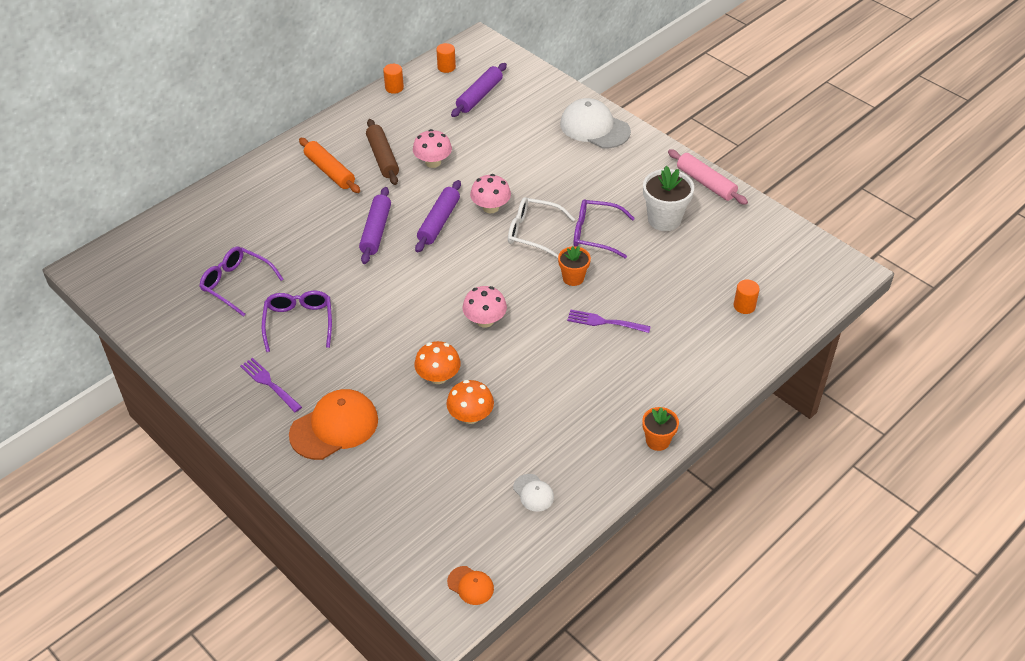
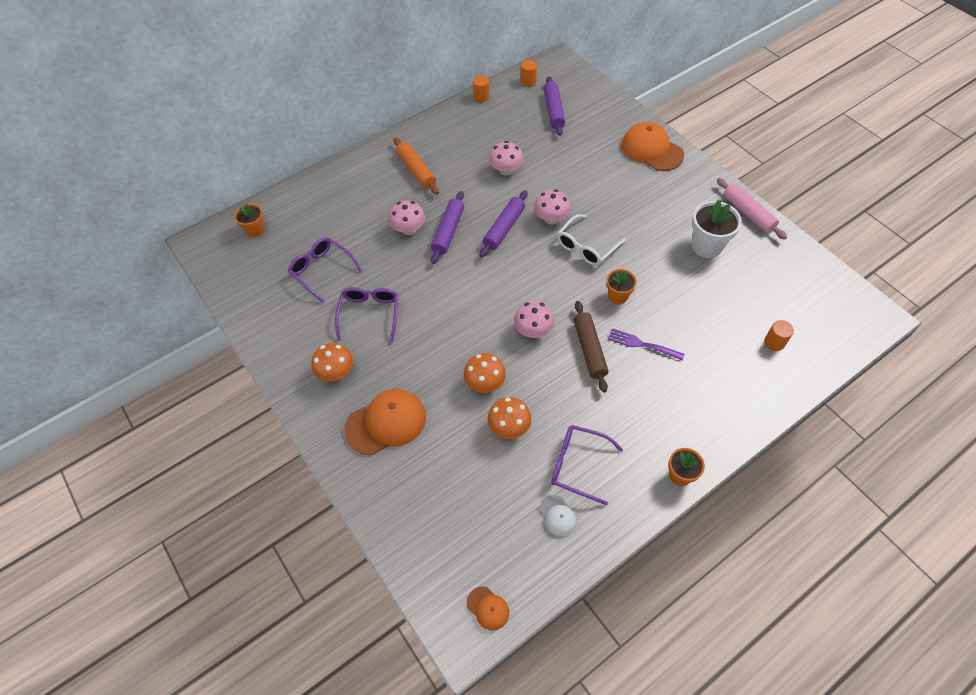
camera: 10 degrees right, 10 degrees up
(150, 250) = (255, 230): none -> orange flower pot
(270, 384) = (336, 372): purple fork -> orange mushroom
(330, 232) = (408, 229): none -> pink mushroom
(382, 157) = (463, 162): brown rolling pin -> brown rolling pin (589, 350)
(479, 96) = (554, 111): purple rolling pin -> purple rolling pin turned 45 degrees counterclockwise
(533, 232) = (586, 247): white glasses -> white glasses turned 75 degrees counterclockwise
(594, 127) = (652, 150): white cap -> orange cap
(595, 234) = (642, 254): purple glasses -> purple glasses (577, 465)

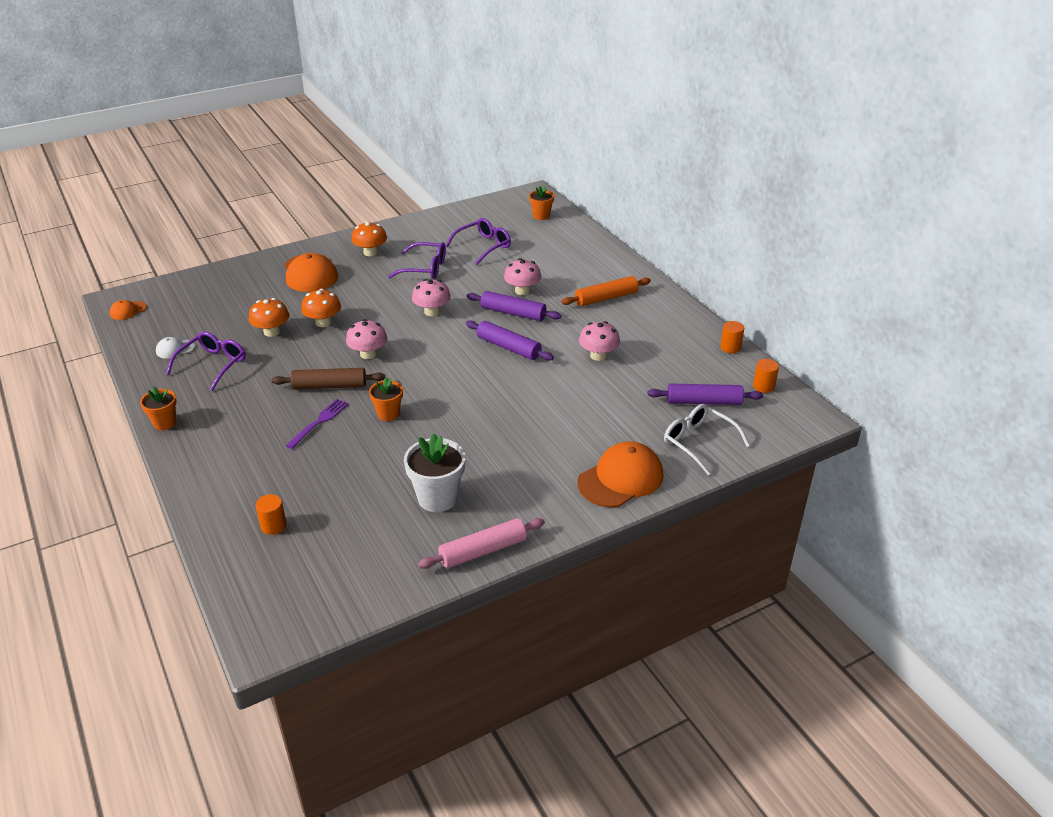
camera: 95 degrees right, 20 degrees down
(551, 218) = (515, 380): pink mushroom -> pink mushroom (432, 312)
(586, 247) = (465, 400): white glasses -> white glasses (698, 442)

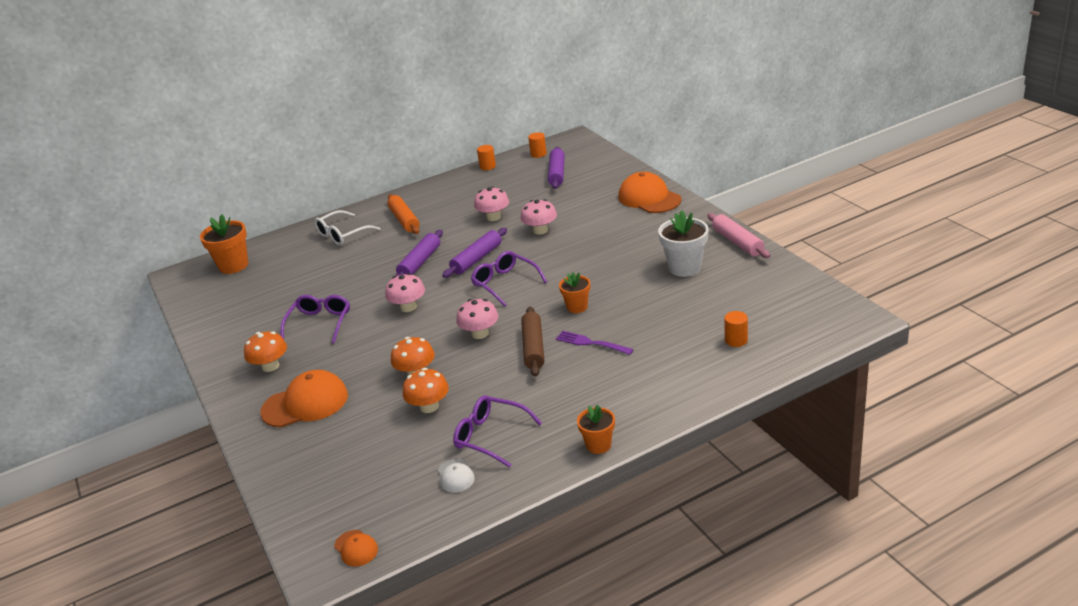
camera: 85 degrees left, 5 degrees down
(483, 246) = (285, 293): purple glasses -> purple glasses (505, 283)
(522, 291) = (381, 262): pink mushroom -> pink mushroom (540, 230)
(541, 216) = (233, 266): orange flower pot -> orange flower pot, size x1.63
(698, 442) = (605, 173): white glasses -> white glasses (342, 235)

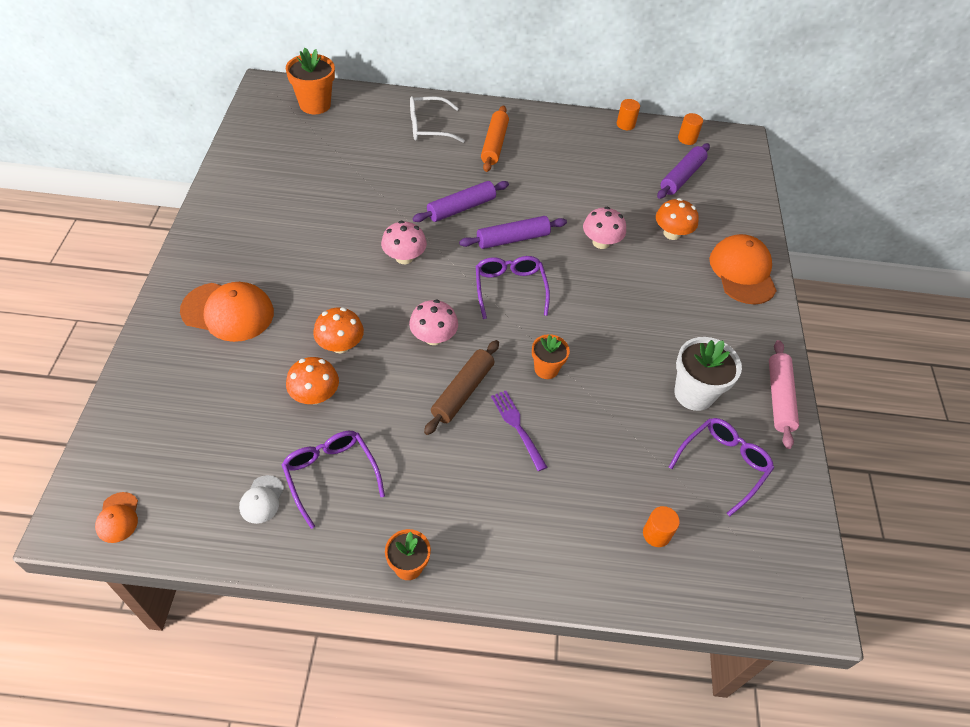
camera: 25 degrees right, 20 degrees up
(270, 366) = (241, 246): orange mushroom -> orange mushroom (672, 233)
(320, 323) = (319, 224): purple glasses -> purple glasses (723, 464)
(493, 217) = (574, 195): pink mushroom -> none

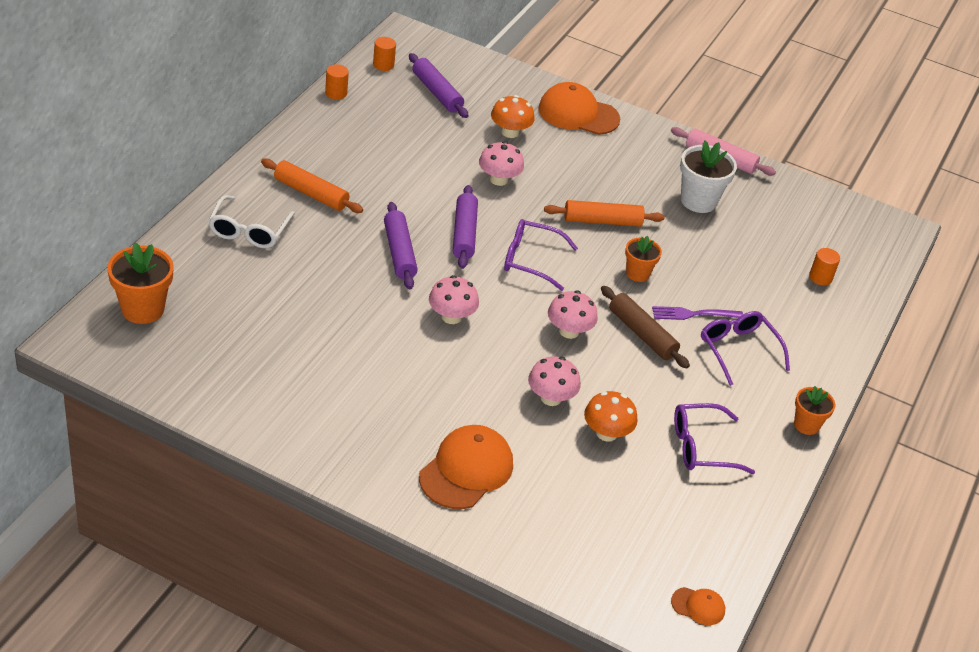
camera: 70 degrees left, 10 degrees down
(262, 499) = (712, 500): white cap -> none
(340, 345) = (551, 398): orange mushroom -> pink mushroom
(602, 325) = (602, 221): none -> orange rolling pin
(723, 464) = (771, 216): purple glasses -> purple glasses (738, 350)

